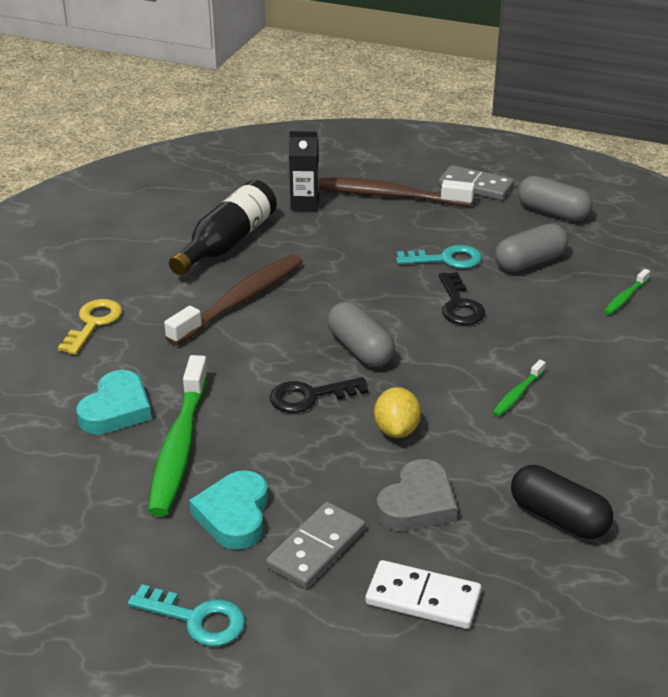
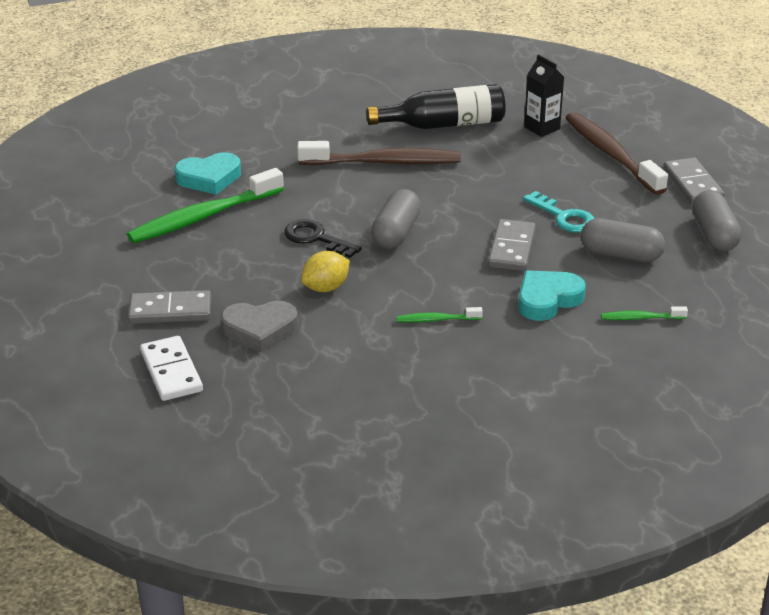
camera: 50 degrees right, 0 degrees up
(93, 323) = (281, 126): yellow key -> none
(196, 619) = (62, 298): turquoise key -> none
(234, 515) = (164, 267): turquoise heart -> turquoise heart (547, 299)
(459, 305) = (511, 248): black key -> grey domino
(558, 517) = (317, 394): black capsule -> none

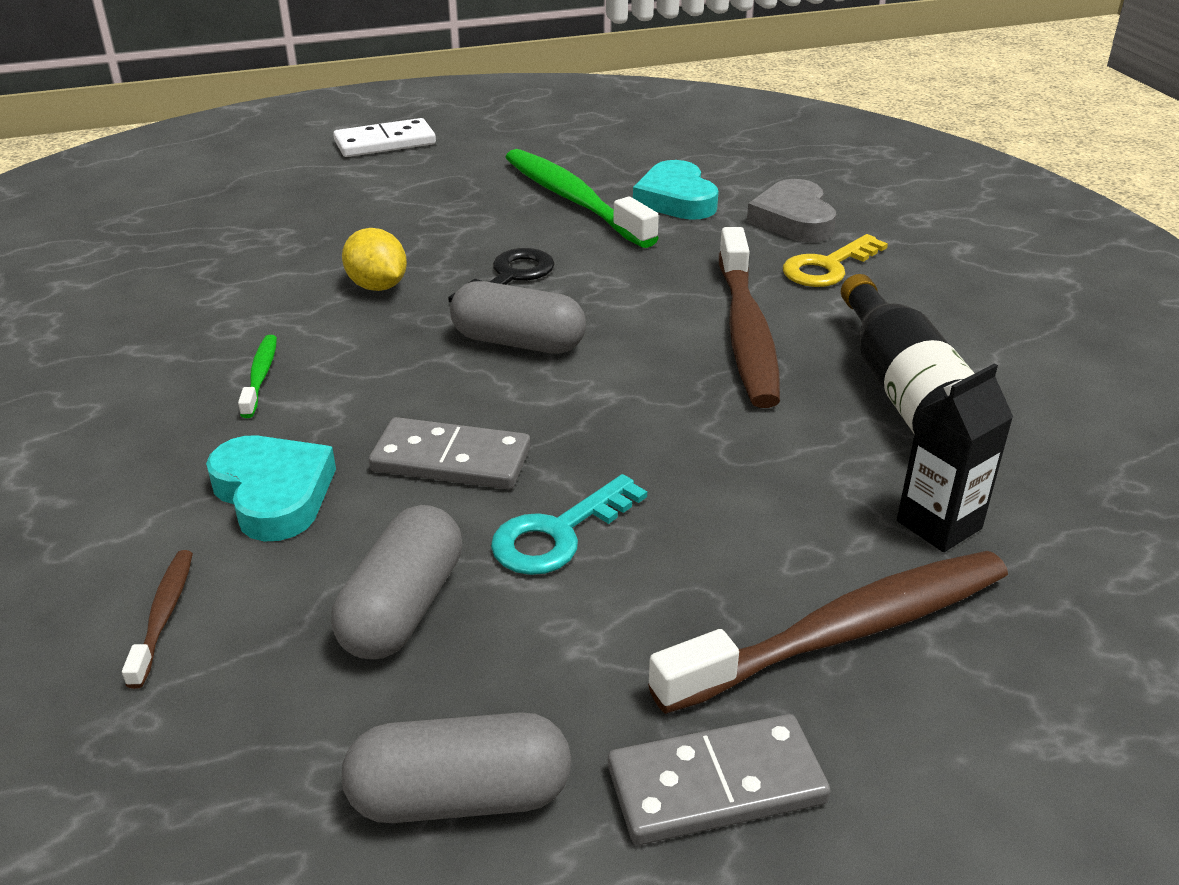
camera: 90 degrees right, 0 degrees up
(170, 311) = (358, 191): grey domino -> none
(171, 371) = (233, 197): white domino -> white domino (385, 143)
(260, 330) = (294, 244): grey heart -> grey heart (793, 220)
(310, 133) = (828, 267): none -> yellow key
(640, 318) = (164, 615): green toothbrush -> brown toothbrush

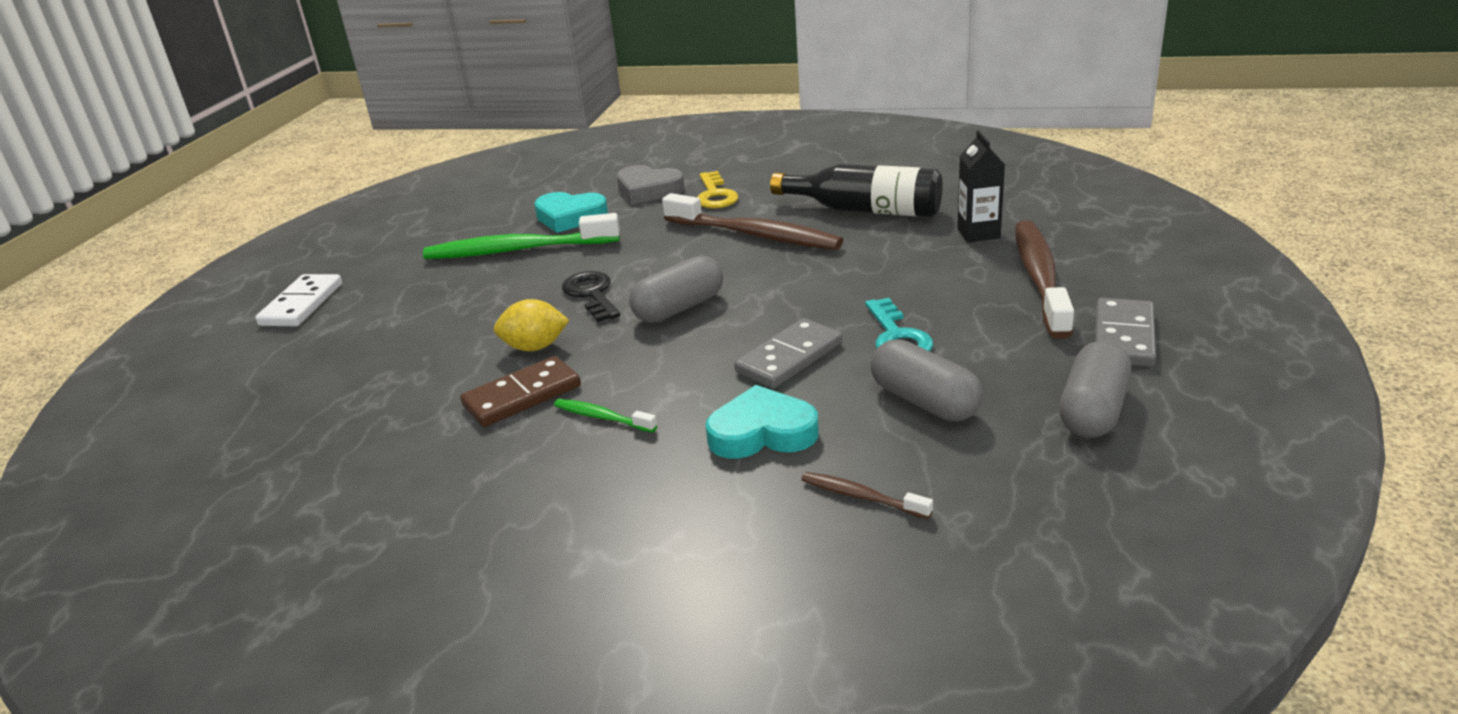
camera: 55 degrees left, 5 degrees down
(280, 315) = (522, 396): none -> brown domino

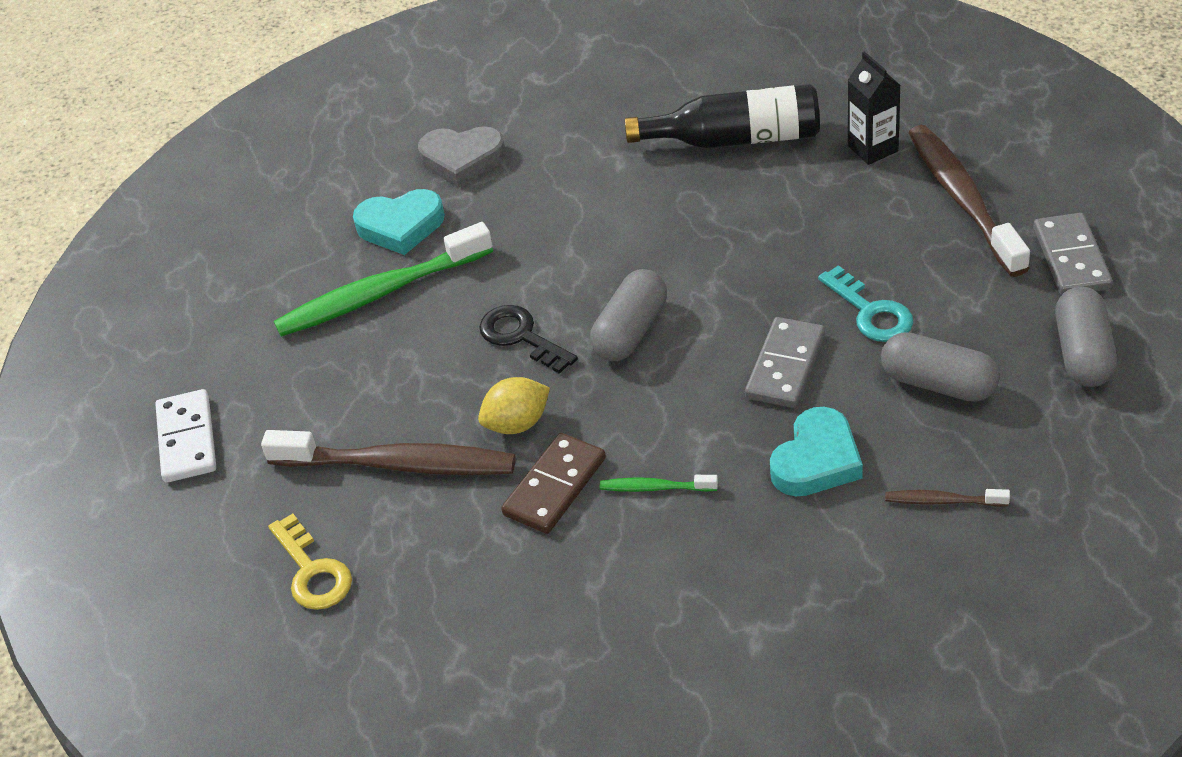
camera: 20 degrees left, 15 degrees up
(715, 195) = (549, 151): yellow key -> yellow key (312, 571)
(755, 235) = (639, 205): brown toothbrush -> brown toothbrush (399, 464)
(762, 432) = (816, 460): turquoise heart -> turquoise heart turned 150 degrees clockwise

